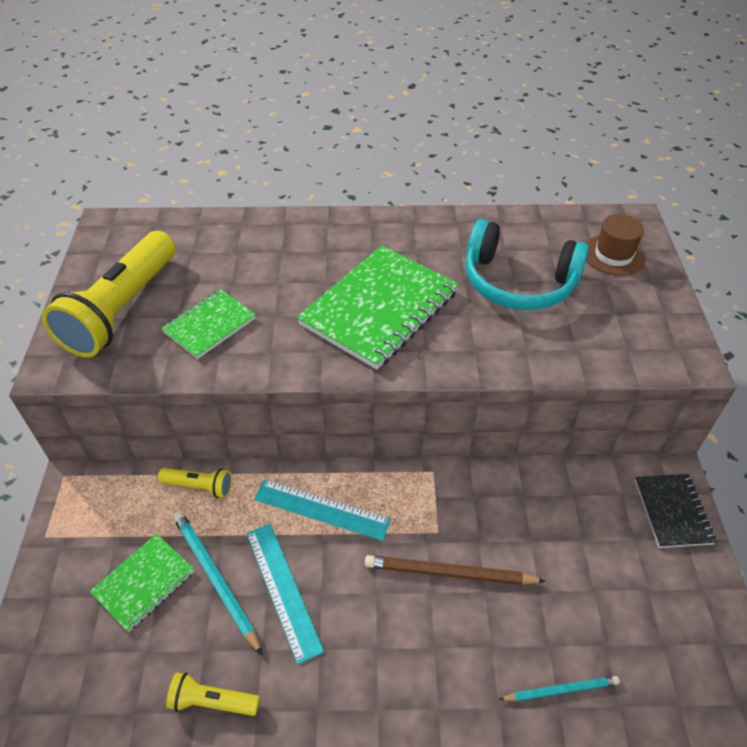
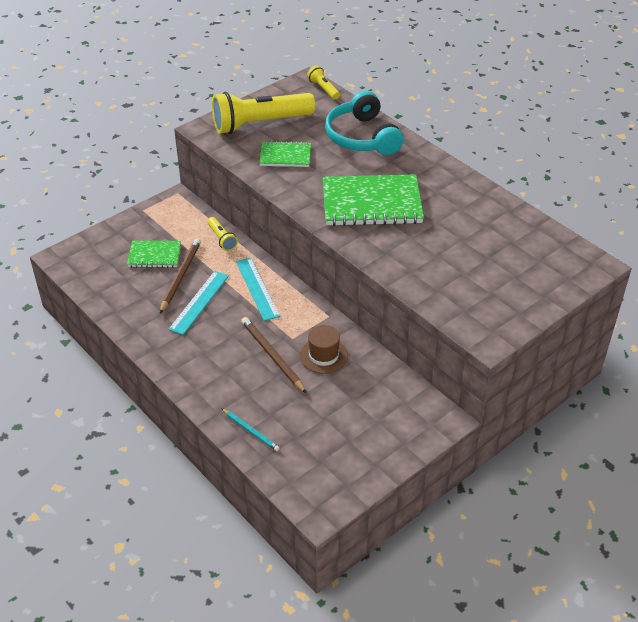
camera: 50 degrees right, 5 degrees down
(212, 701) = (124, 313): yellow flashlight -> yellow flashlight (323, 89)
(215, 579) = (180, 276): turquoise pencil -> brown pencil
(518, 282) = (464, 243): turquoise headphones -> turquoise headphones (362, 137)
(613, 255) = (545, 270): brown hat -> brown hat (323, 355)
(672, 511) = (418, 430): black notebook -> none

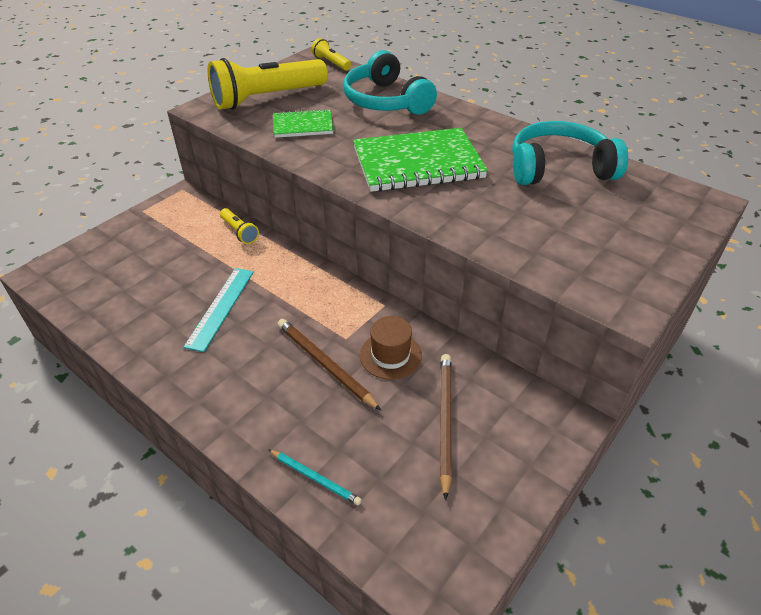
camera: 10 degrees left, 0 degrees up
(154, 255) = (159, 259): green notebook -> none
(180, 276) = (194, 279): brown pencil -> brown pencil (445, 421)
(257, 288) = (290, 283): turquoise ruler -> none
(486, 221) = (559, 168): none -> turquoise headphones

